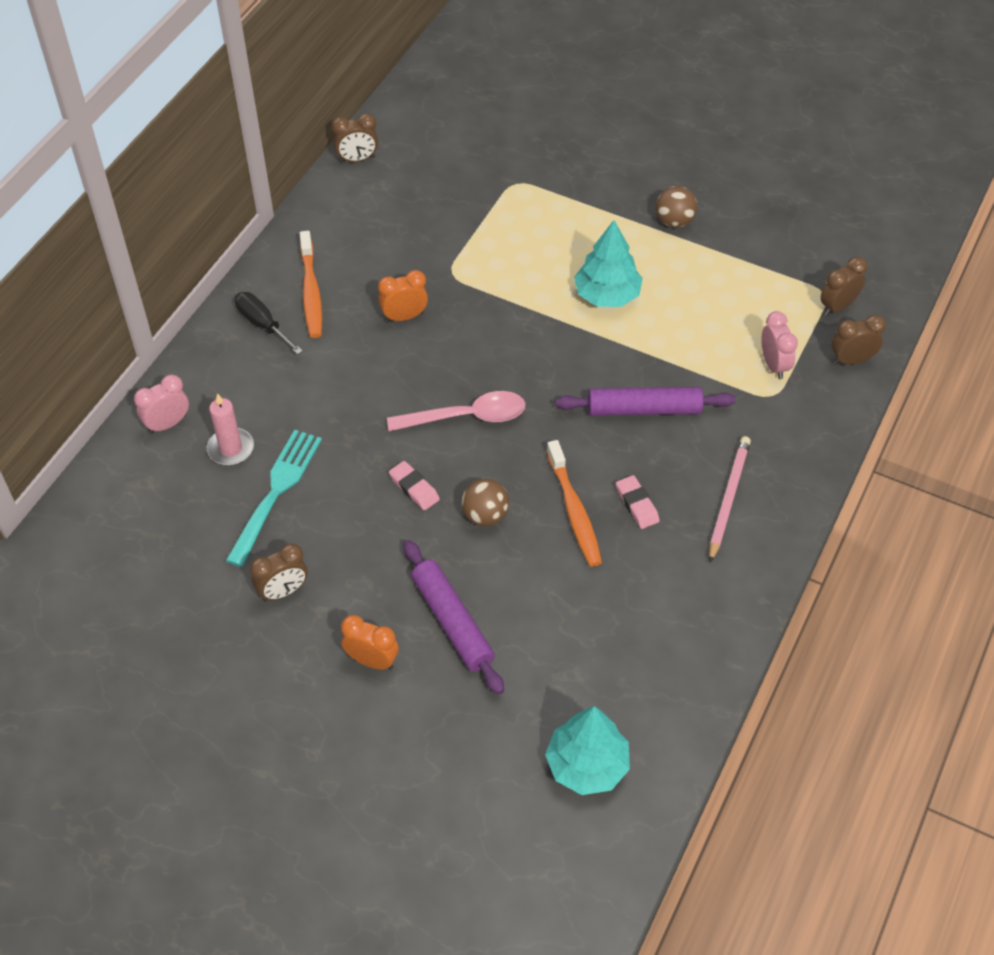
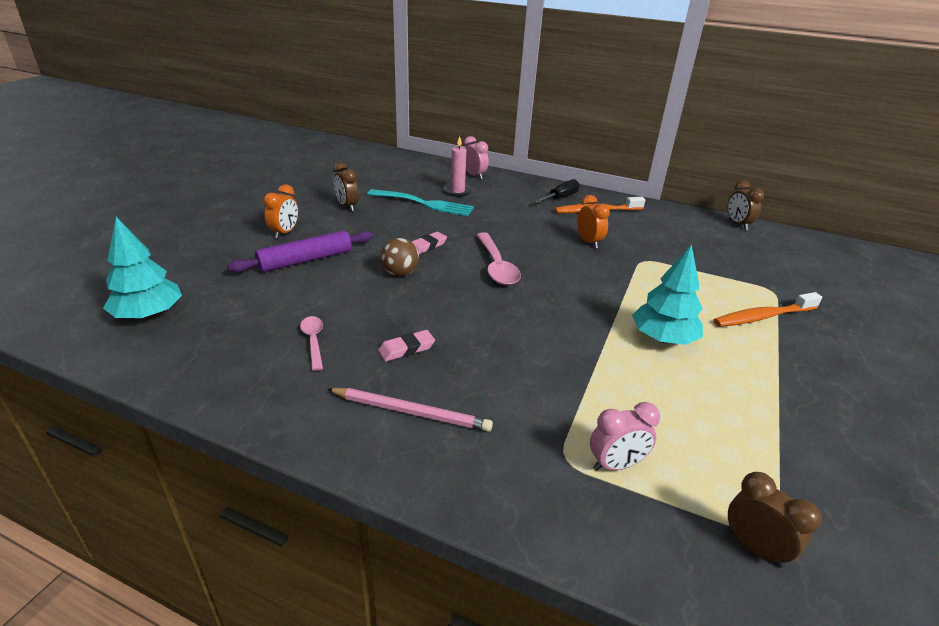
camera: 85 degrees right, 20 degrees down
(574, 511) = (402, 314): orange toothbrush -> orange toothbrush (763, 317)
(629, 588) = (313, 341): none -> pink spoon
(644, 409) = (523, 357): purple rolling pin -> none
(674, 221) = (800, 389): brown ball -> none
(851, 360) = (655, 556): brown clock -> none

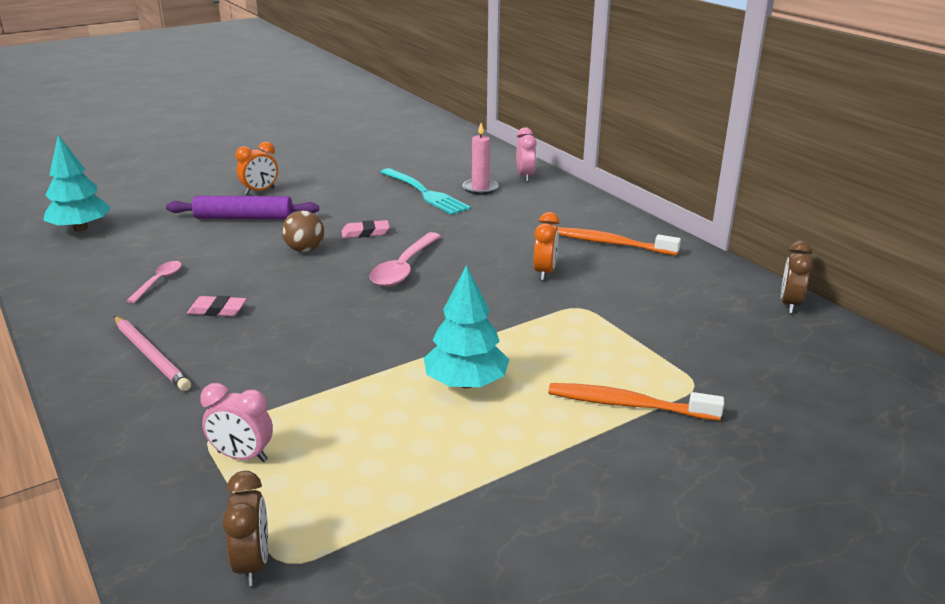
camera: 35 degrees right, 5 degrees down
(347, 207) = (347, 180): brown clock -> none
(561, 197) = (591, 220): black screwdriver -> none

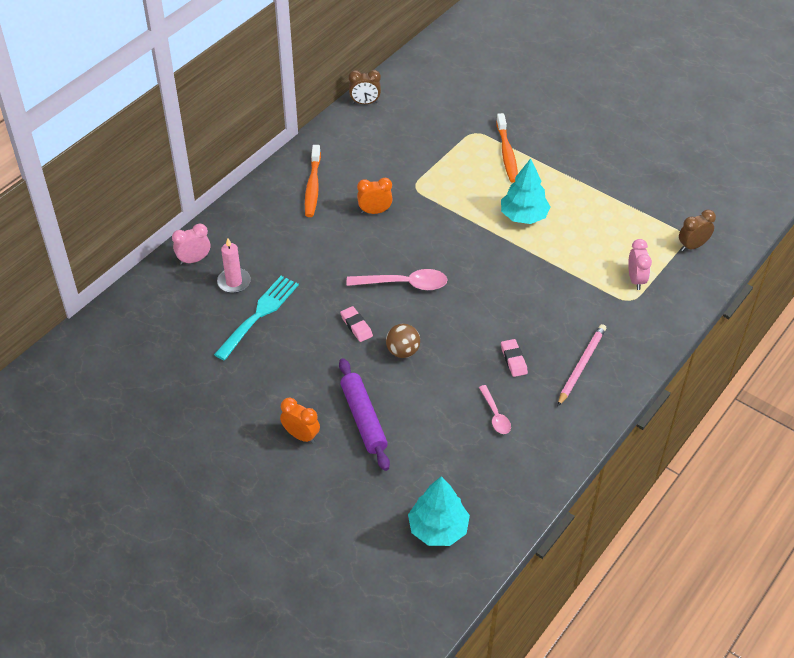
camera: 110 degrees left, 20 degrees up
(159, 281) = (495, 415): pink spoon -> pink spoon turned 105 degrees counterclockwise

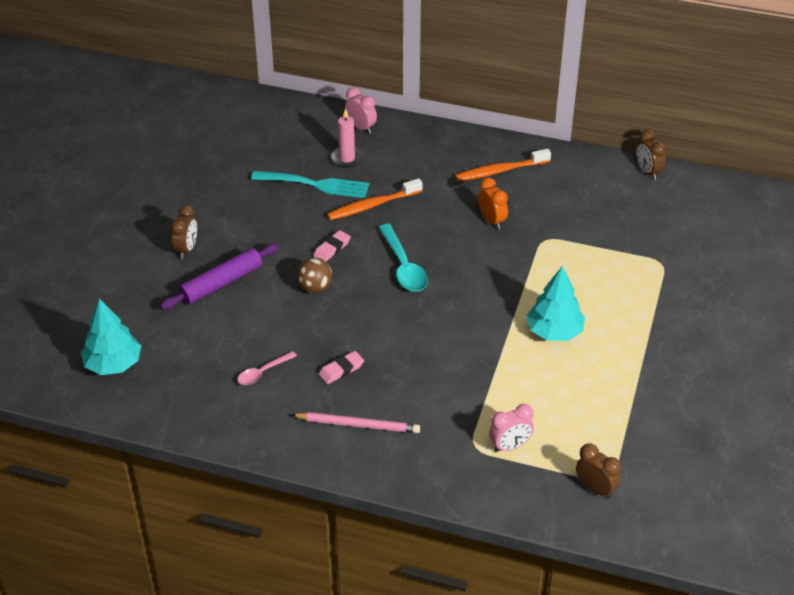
camera: 70 degrees right, 5 degrees down
(301, 435) = (186, 249): orange clock -> brown clock
(404, 284) = (403, 266): pink spoon -> turquoise spoon
(506, 153) = (645, 296): orange toothbrush -> orange toothbrush (372, 205)

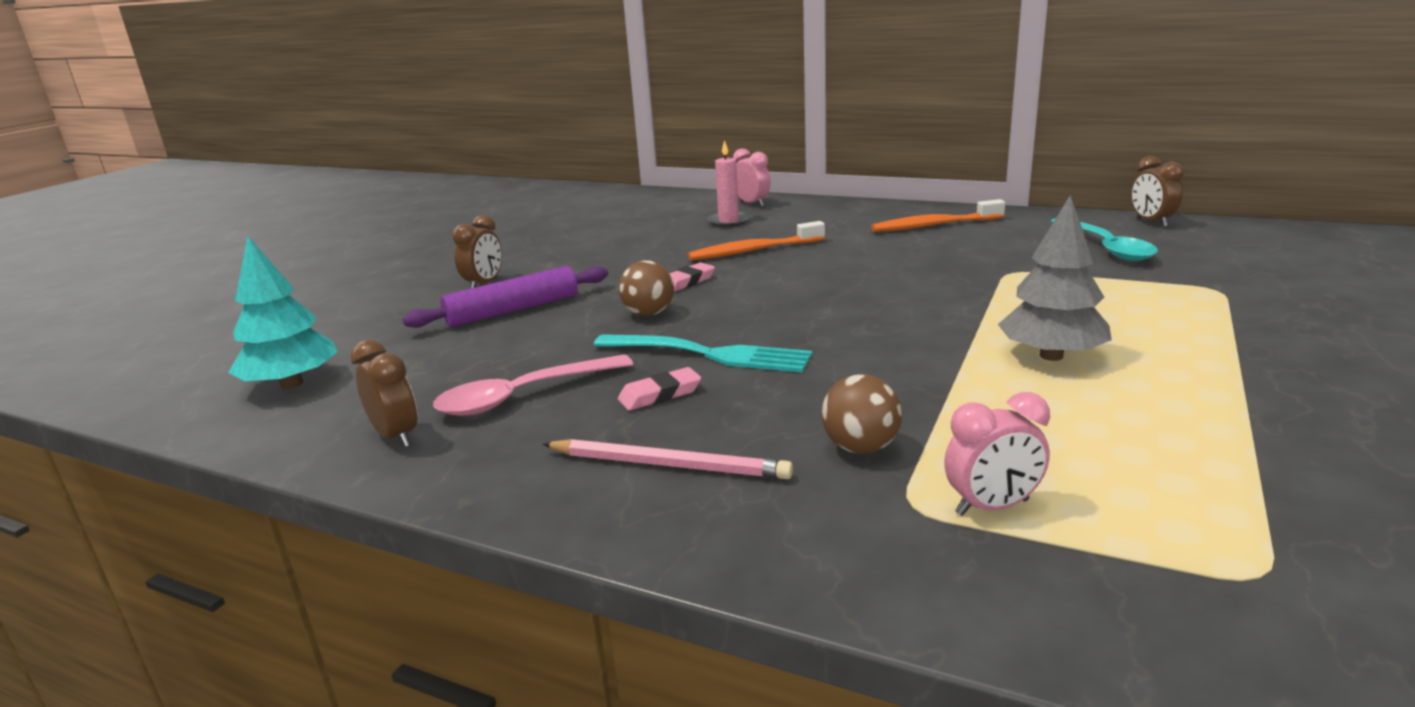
camera: 10 degrees right, 20 degrees down
(263, 372) = (523, 396): pink spoon -> pink spoon, size x1.69
(315, 185) = (681, 238): turquoise fork -> turquoise fork (709, 354)
(403, 266) = (789, 295): turquoise spoon -> turquoise spoon (1105, 247)
(451, 409) = (860, 447): none -> brown ball
(492, 221) = (925, 259): orange clock -> none
(554, 331) = (1051, 356): turquoise tree -> grey tree
(595, 489) = (1236, 597): brown clock -> brown clock (396, 436)

